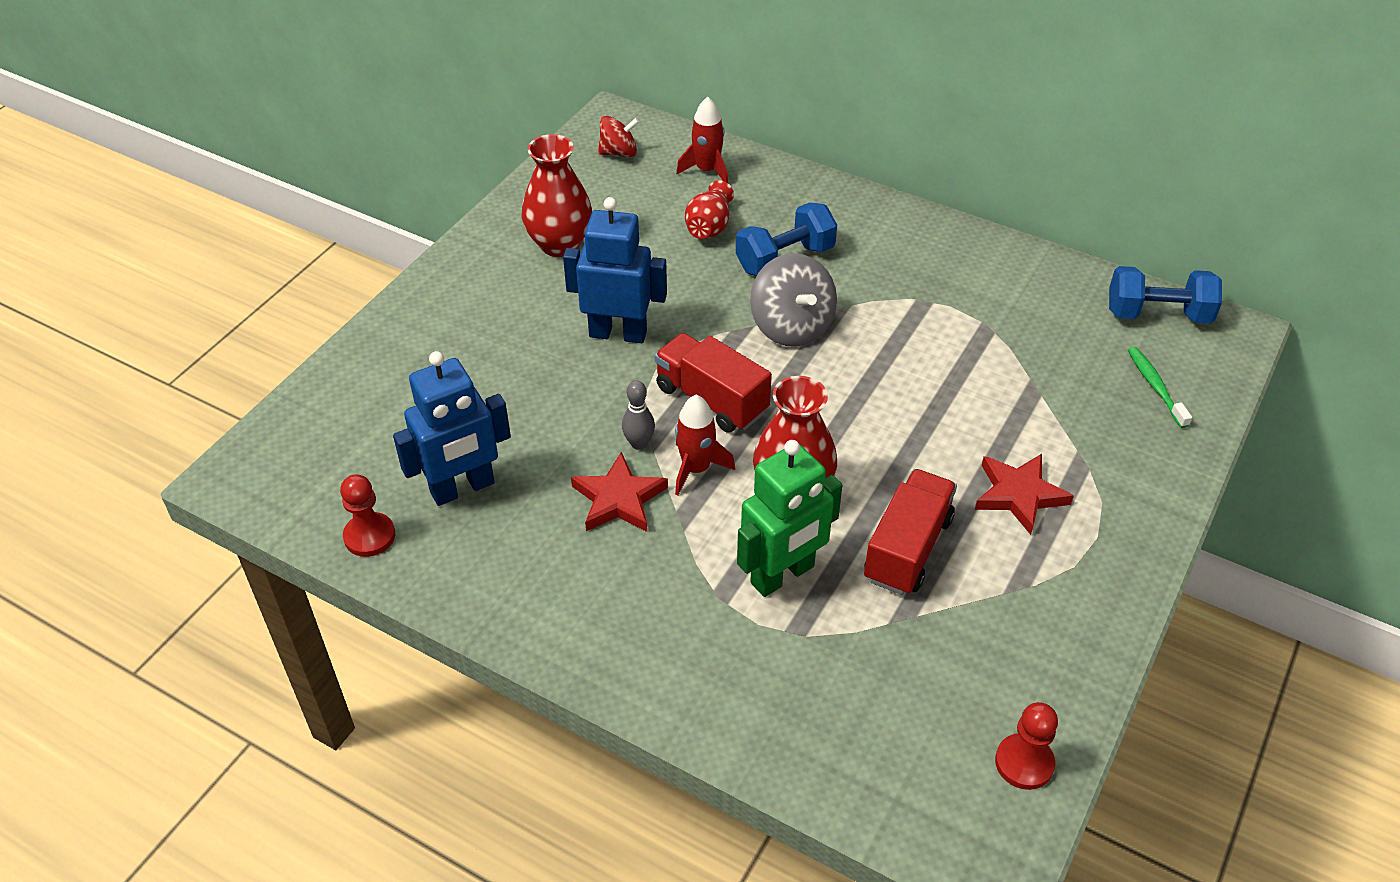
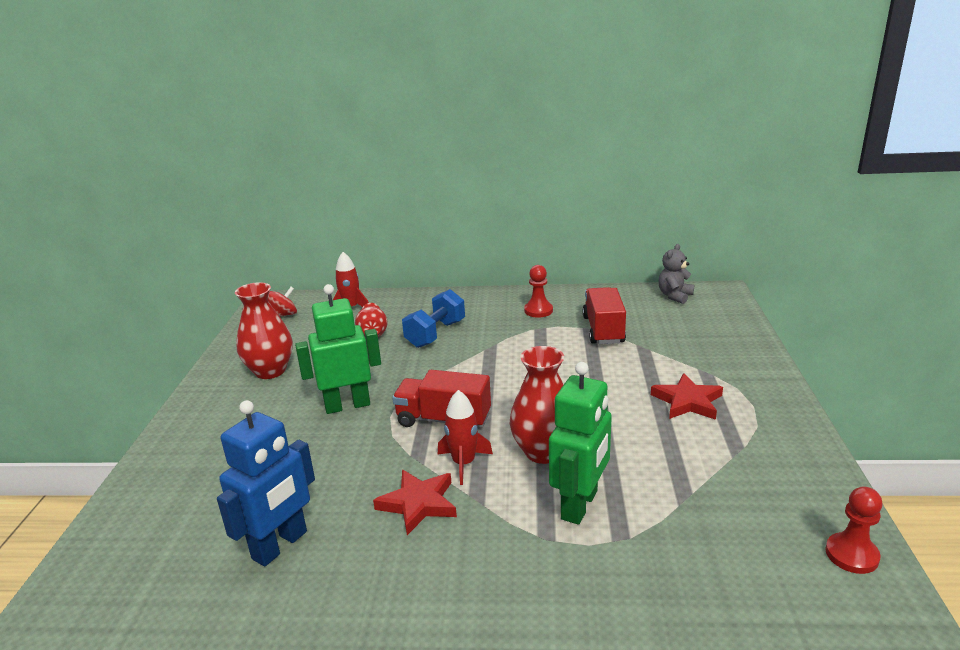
camera: 25 degrees left, 20 degrees down
(369, 536) = (209, 616): red pawn -> red pawn (538, 310)
(618, 333) = (347, 405): blue robot -> green robot
(639, 443) = (409, 463): grey bowling pin -> none
(791, 326) = (467, 365): grey spinning top -> none
(907, 549) = (649, 456): red truck -> red truck (603, 330)
(1155, 386) = (707, 326): green toothbrush -> none
(1157, 314) = (674, 296): blue dumbbell -> grey teddy bear

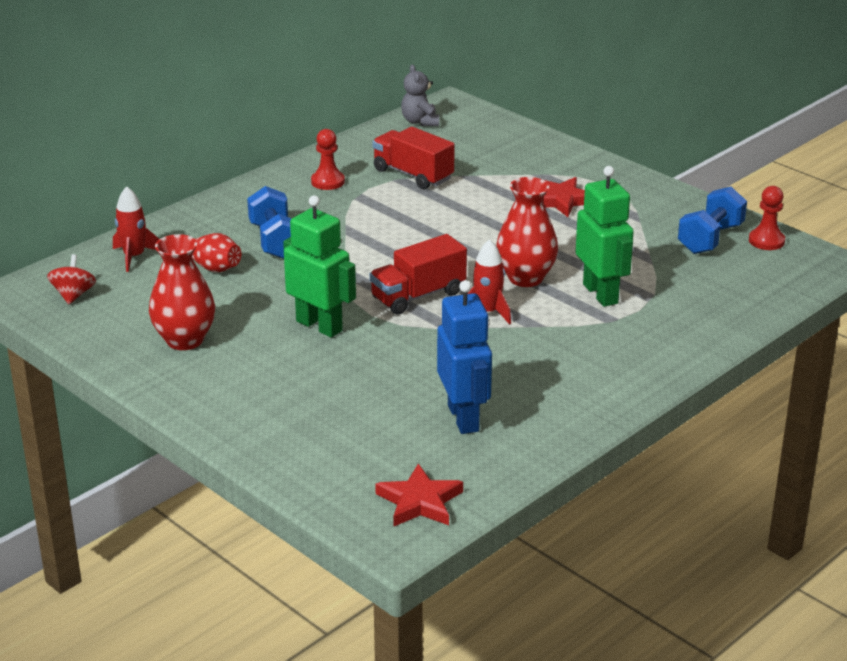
camera: 50 degrees left, 5 degrees up
(347, 405) = (319, 326): green robot -> green robot turned 105 degrees clockwise
(418, 504) = (504, 348): red star -> red star (419, 502)
(783, 514) = (710, 239): none -> blue dumbbell

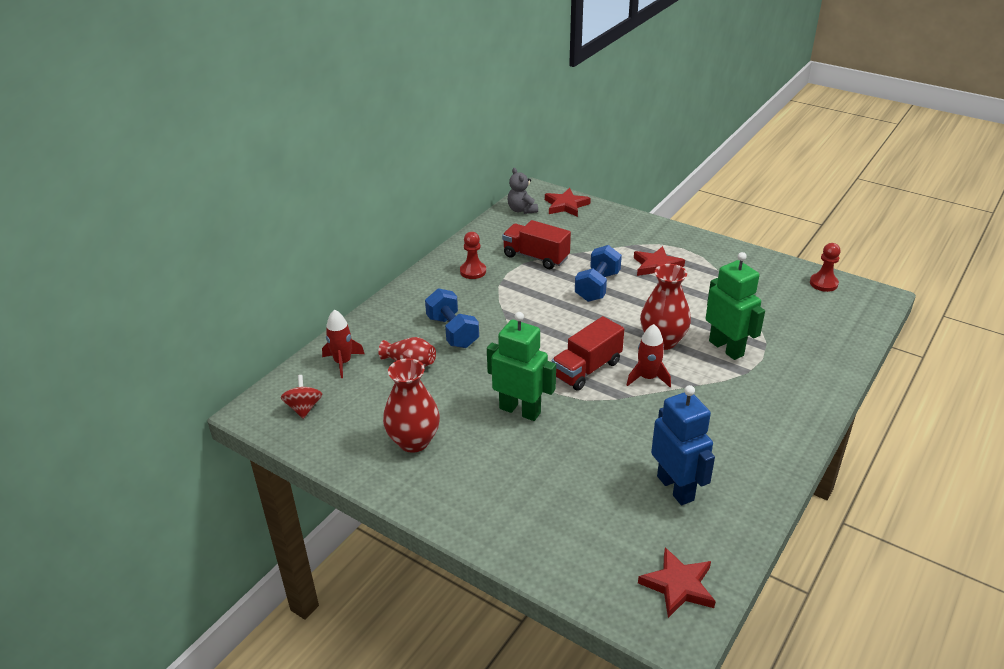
camera: 10 degrees left, 5 degrees up
(479, 122) = (566, 205): none -> red star
(710, 239) = (782, 287): blue dumbbell -> blue dumbbell (597, 286)

